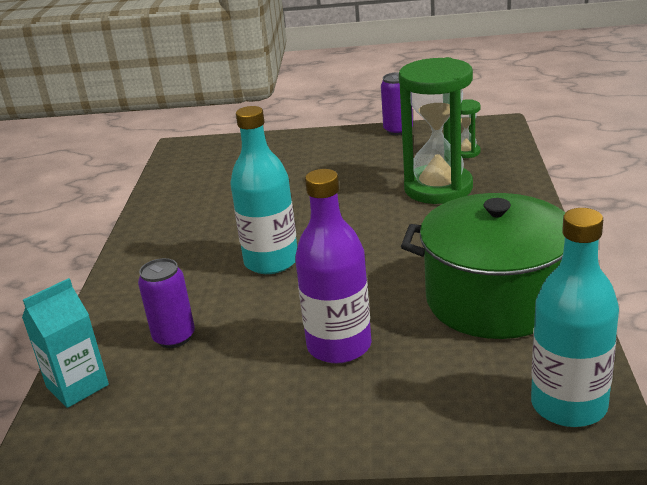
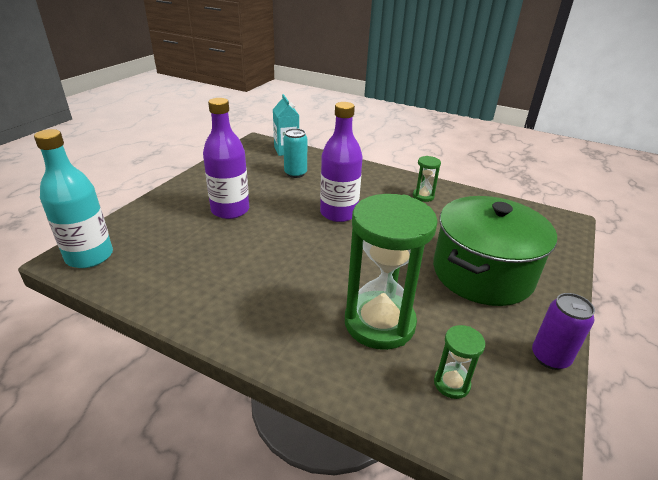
camera: 110 degrees right, 5 degrees up
(174, 337) = (295, 173): purple can -> turquoise can
(180, 222) = (423, 196): none -> green hourglass
(271, 261) = (339, 213): turquoise bottle -> purple bottle
(495, 299) = (197, 276): green pot -> green pot (482, 273)

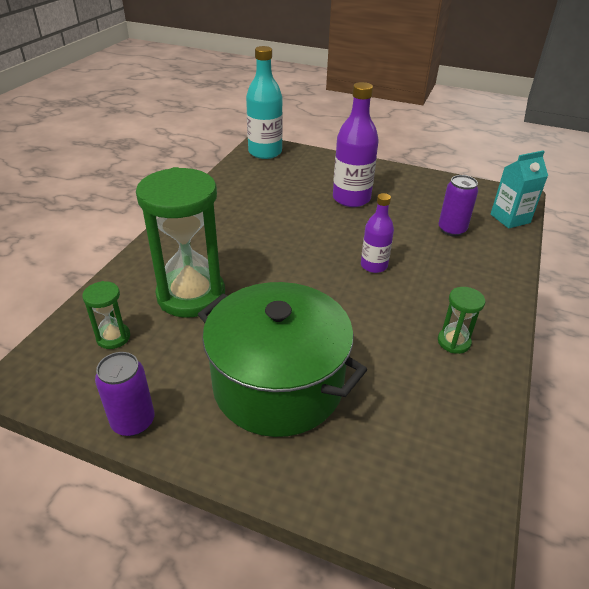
camera: 85 degrees right, 5 degrees up
(295, 173) = (452, 230): turquoise can -> purple can
(339, 213) = (374, 265): purple bottle -> purple bottle, size x0.60

